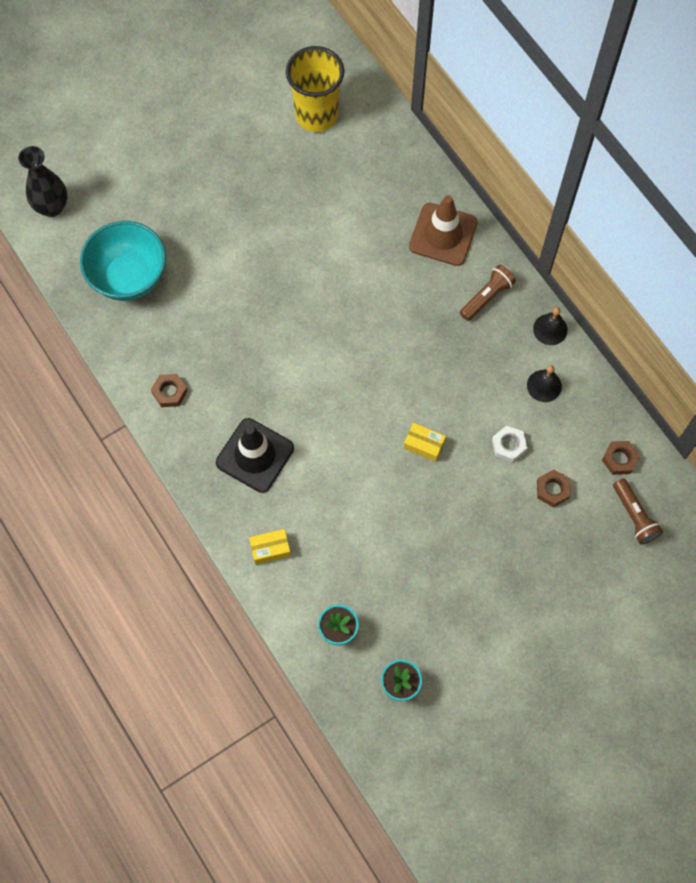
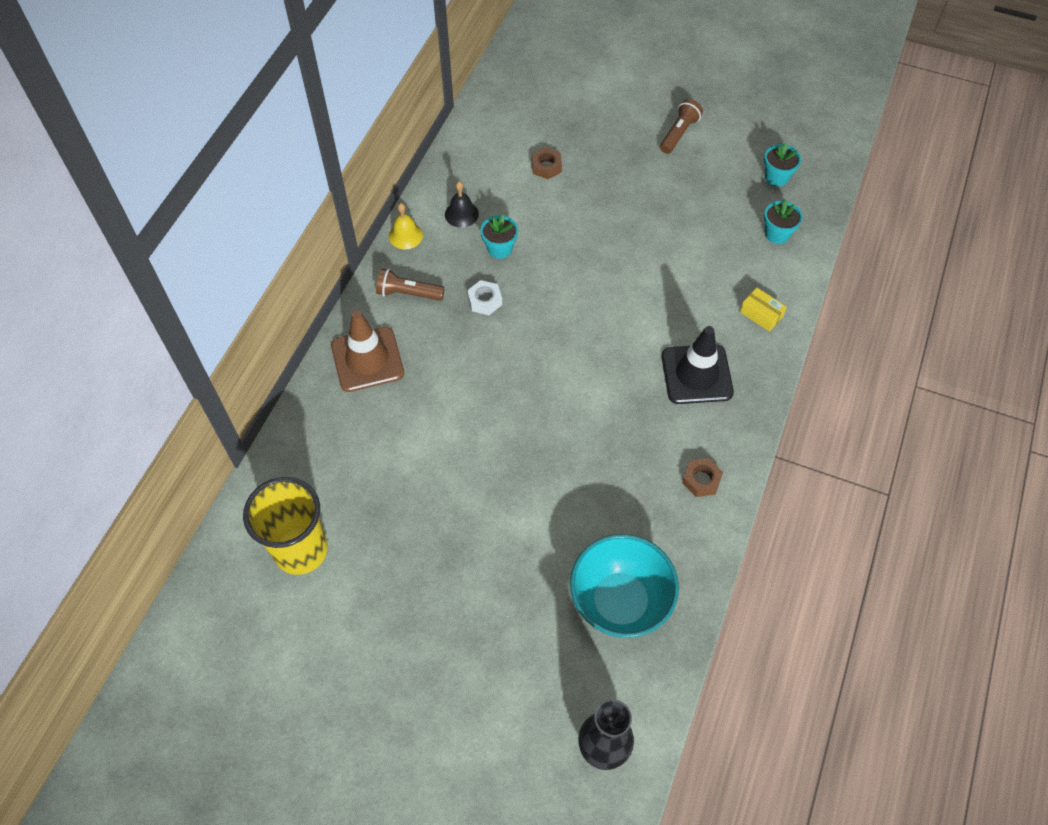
camera: 125 degrees left, 10 degrees down
(424, 445) = (581, 263): yellow box -> none
(485, 392) = (499, 249): none -> turquoise flower pot
(508, 445) = (533, 210): white nut -> white nut (484, 301)
(550, 329) = (405, 235): black bell -> yellow bell
(619, 459) = (486, 141): brown nut -> none
(634, 516) = (525, 112): brown flashlight -> brown flashlight (679, 133)

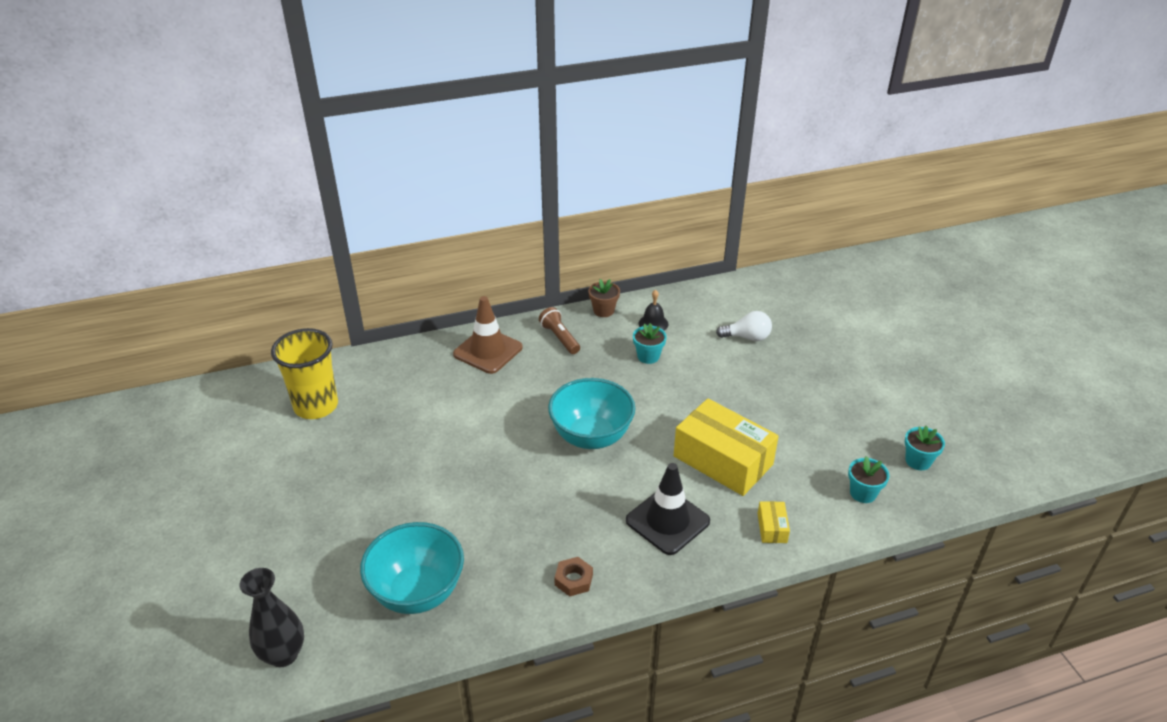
camera: 50 degrees right, 20 degrees down
(405, 235) = (603, 310): yellow bell -> brown flower pot
(484, 301) = (597, 374): white nut -> none
(546, 166) = (747, 337): brown nut -> white light bulb
(557, 358) = (591, 436): none -> turquoise bowl
(667, 291) = (723, 460): none -> yellow box
(679, 133) = (875, 384): brown flashlight -> none

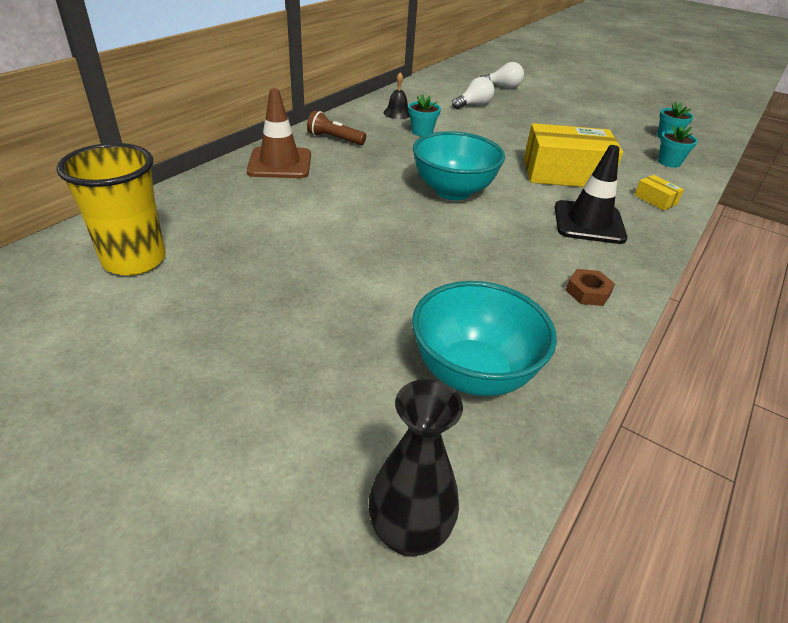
camera: 40 degrees left, 0 degrees up
(603, 310) = (347, 115): brown flower pot -> none
(818, 320) = (503, 87): none -> white light bulb

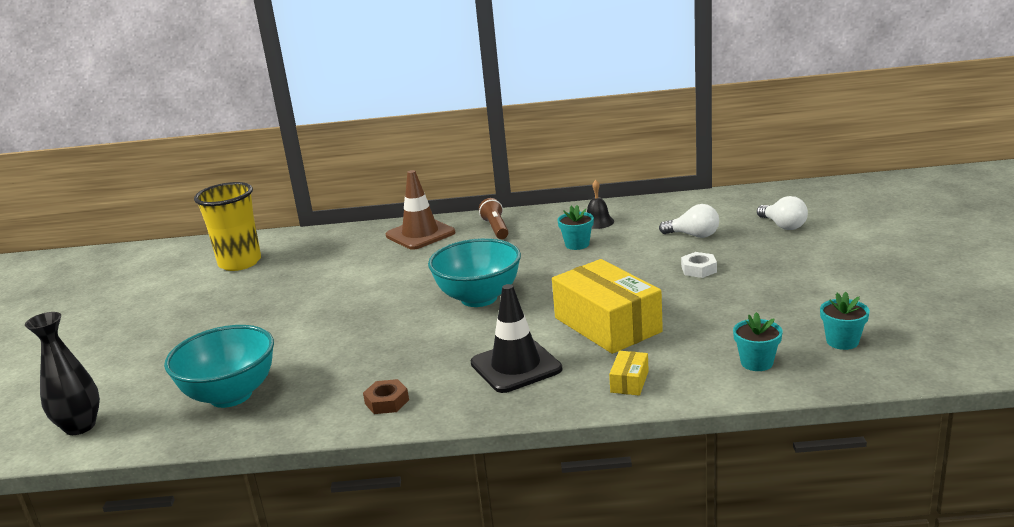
camera: 60 degrees right, 15 degrees down
(525, 124) = (699, 269): none -> white nut

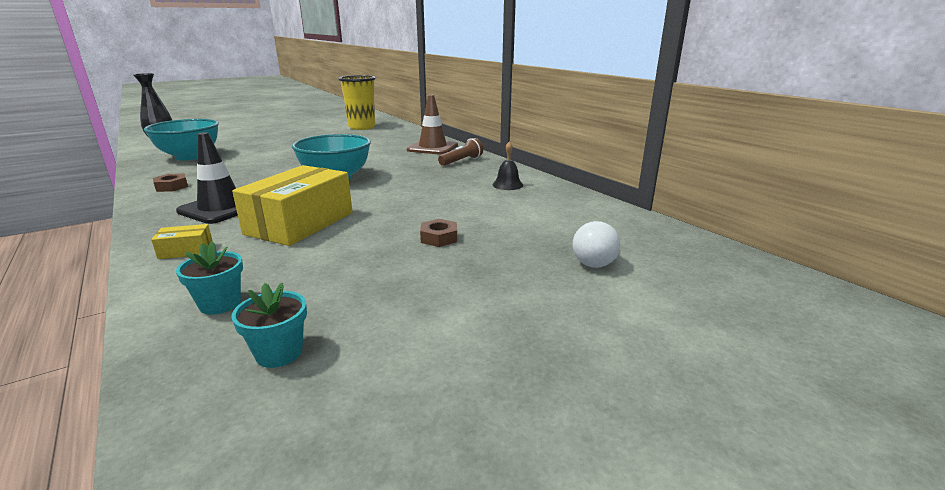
camera: 55 degrees right, 0 degrees up
(577, 244) = (454, 187): turquoise flower pot -> none
(693, 235) = (518, 222): white light bulb -> none
(699, 269) = (439, 238): white nut -> brown nut

